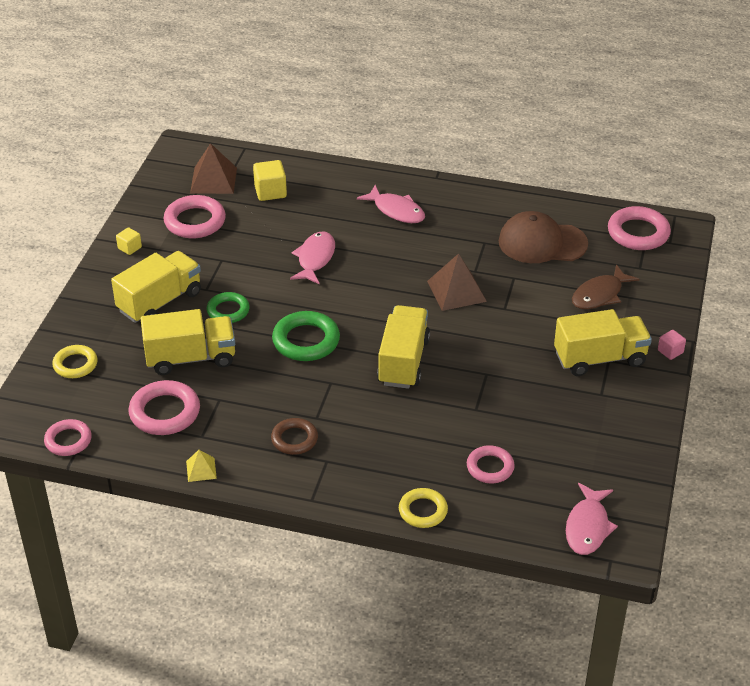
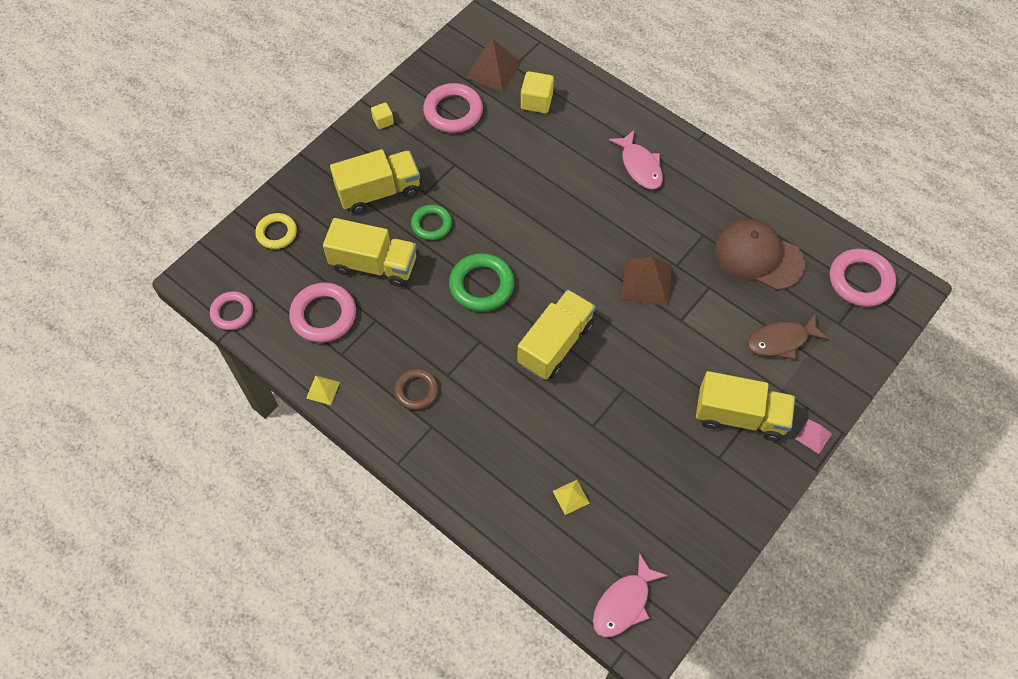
camera: 25 degrees right, 20 degrees up
(315, 259) = (537, 194): pink fish -> none
(423, 511) = (486, 518): yellow ring -> none
(490, 467) = (570, 497): pink ring -> yellow pyramid
(670, 351) = (813, 436): pink cube -> pink pyramid

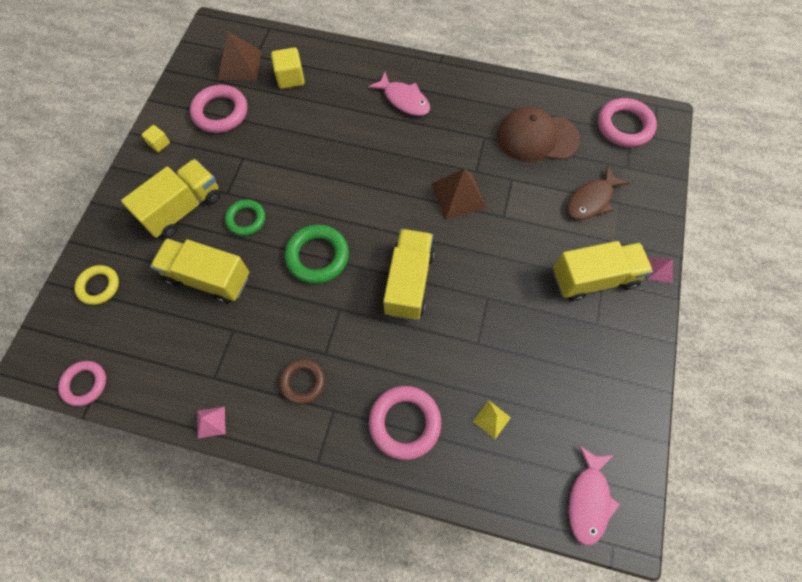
camera: 25 degrees left, 5 degrees up
(323, 315) = (180, 347): pink ring -> pink ring (405, 423)
(323, 390) = (211, 422): yellow pyramid -> pink pyramid
(374, 265) = (208, 278): yellow truck -> yellow truck turned 150 degrees counterclockwise

